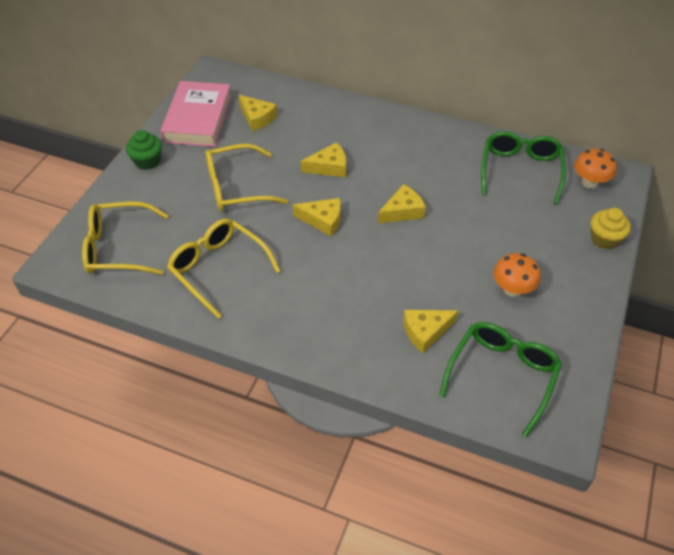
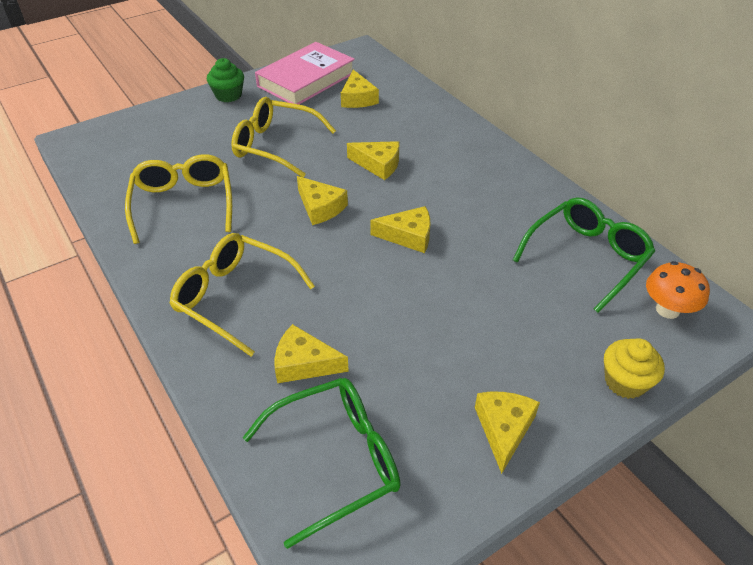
camera: 35 degrees right, 5 degrees down
(118, 248) = (129, 150): yellow glasses -> yellow glasses (235, 297)
(512, 289) = (447, 374): orange mushroom -> none
(570, 303) = (504, 429): none -> yellow cheese

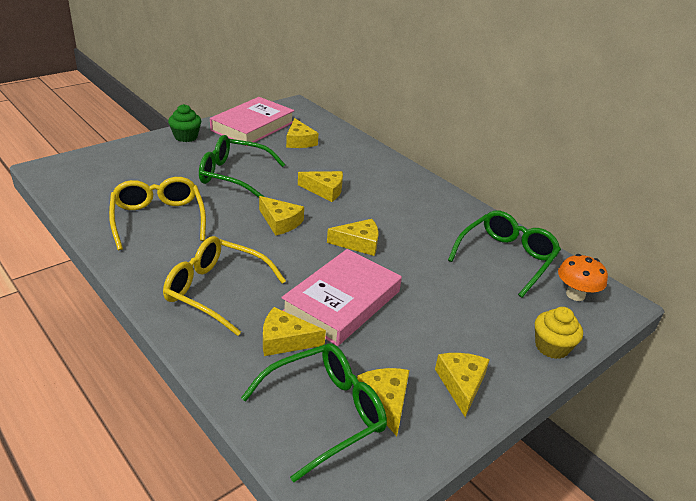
camera: 10 degrees left, 10 degrees down
(275, 145) = (234, 175): yellow glasses -> green glasses
(377, 314) = (342, 302): none -> pink book
(409, 448) = (385, 401): none -> yellow cheese

